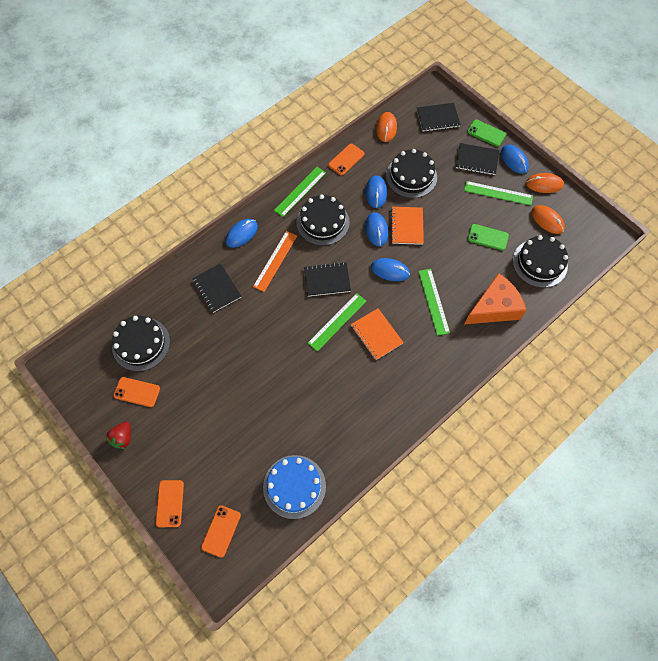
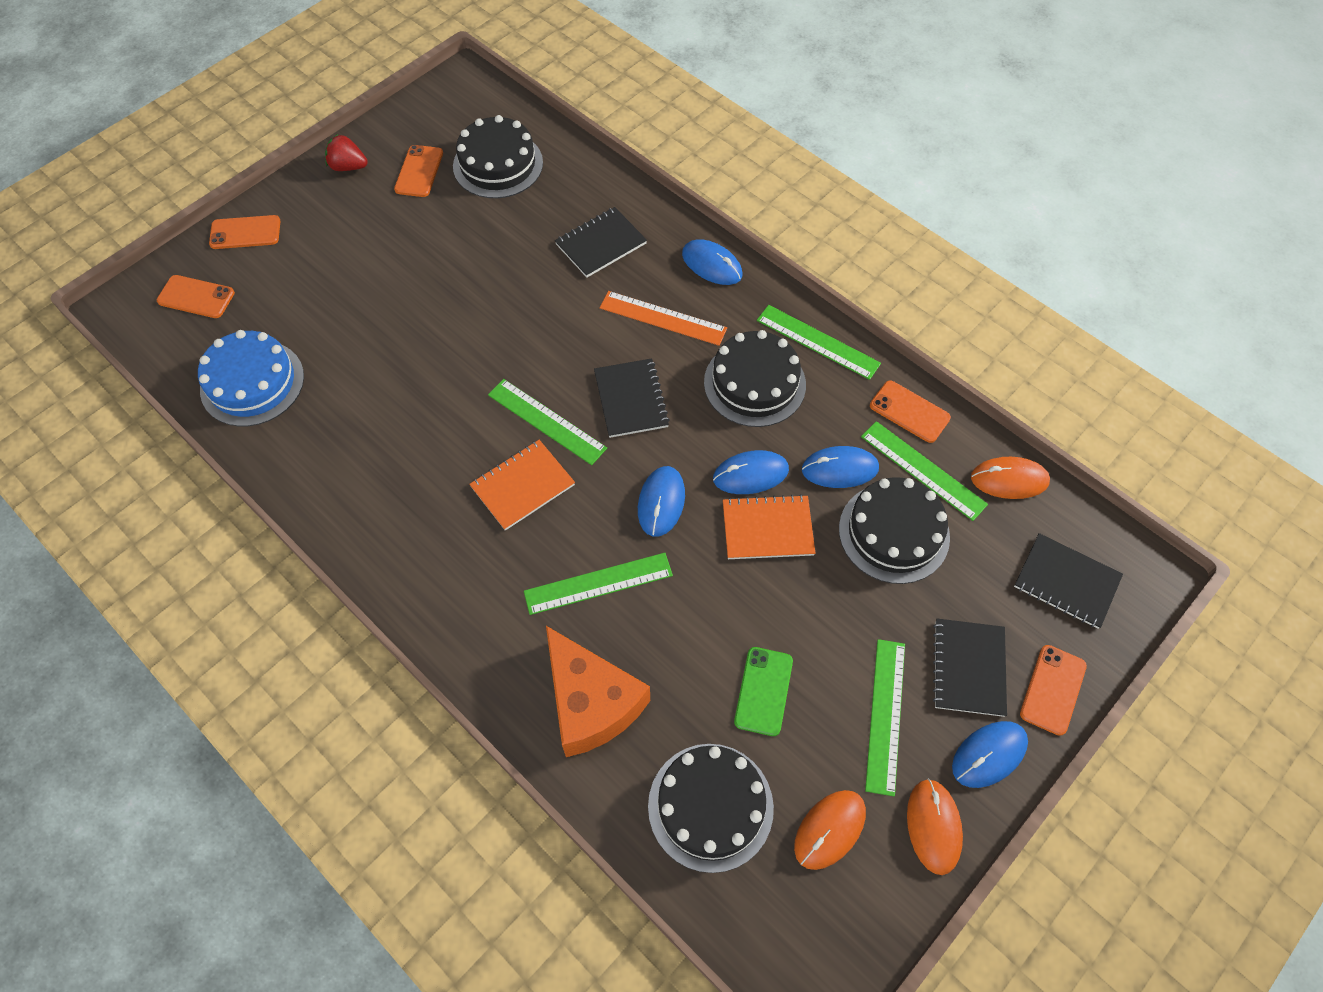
camera: 85 degrees right, 5 degrees down
(379, 159) = (923, 470): none -> green ruler
(438, 118) = (1066, 582): black notebook -> black notebook turned 45 degrees counterclockwise
(486, 133) = (1052, 689): green phone -> orange phone

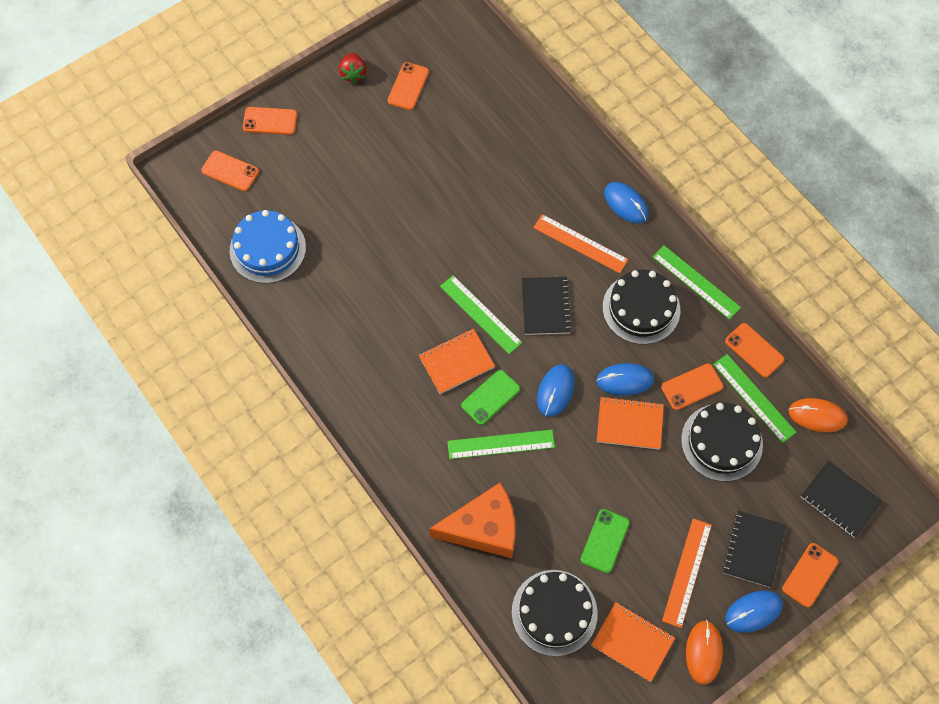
camera: 10 degrees right, 5 degrees up
(348, 167) = (353, 74): red strawberry -> red strawberry turned 120 degrees counterclockwise
(498, 164) = (471, 89): black cake -> none
(575, 524) = (490, 397): none -> green phone
(591, 702) = (483, 528): orange cheese -> orange cheese turned 75 degrees counterclockwise
(601, 244) = (542, 172): black notebook -> none
(830, 829) = (632, 642): orange mouse -> orange notebook
(840, 469) = (692, 387): blue mouse -> orange phone
(885, 715) = (687, 572): green ruler -> orange ruler

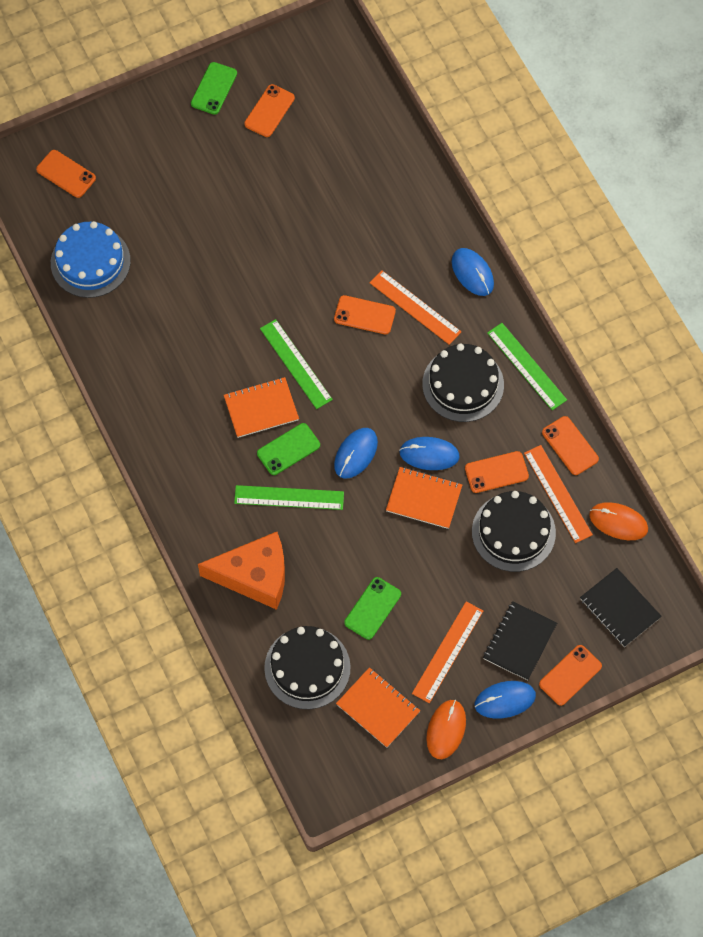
camera: 10 degrees right, 0 degrees up
(270, 121) = (116, 127): orange phone -> orange phone (364, 315)
(353, 74) = (214, 88): red strawberry -> green phone
(546, 306) = (364, 367): black notebook -> none
(754, 398) = (558, 493): green ruler -> orange ruler

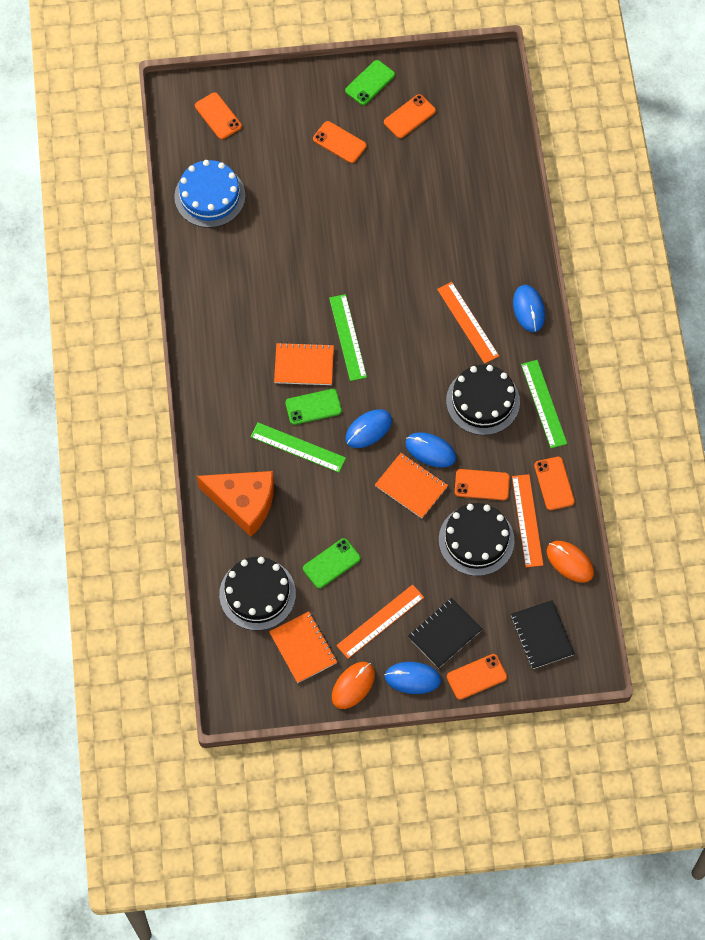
camera: 20 degrees right, 0 degrees up
(364, 315) = (422, 315): orange phone -> orange phone (339, 142)

